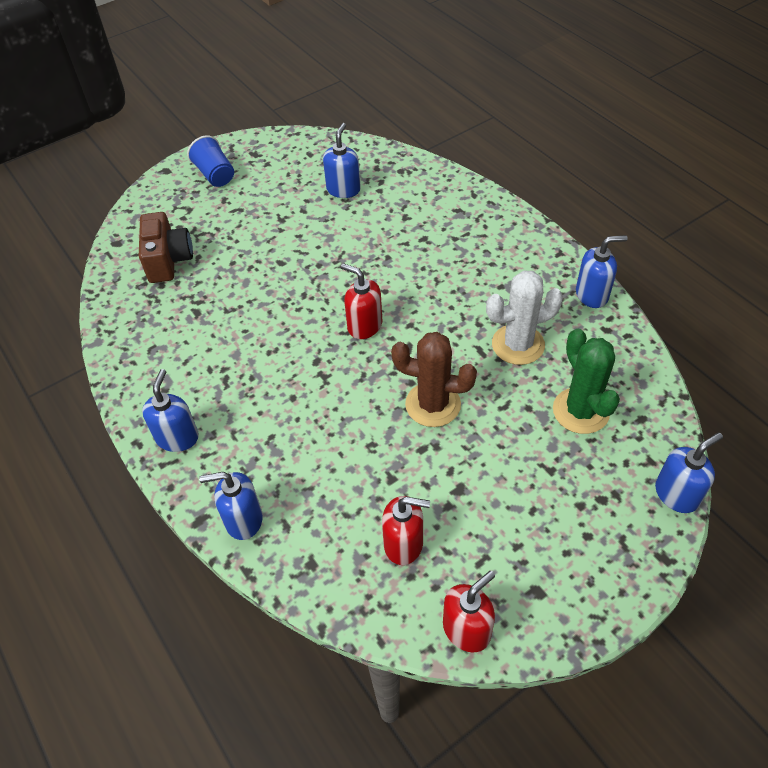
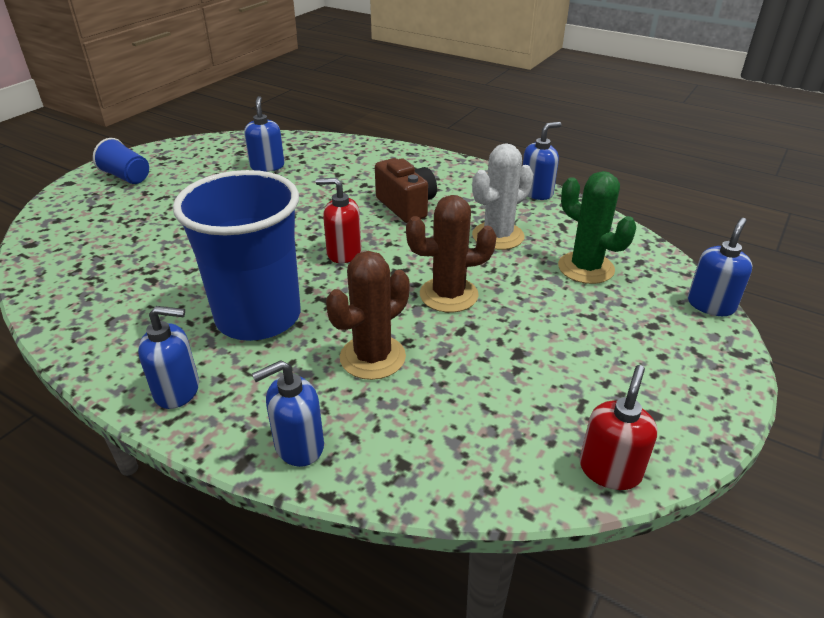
camera: 25 degrees left, 15 degrees down
(168, 260) = (100, 246): brown camera -> brown camera (406, 206)
(177, 437) = (177, 391): blue soap dispenser -> blue soap dispenser turned 105 degrees clockwise
(263, 380) = (258, 317): none -> blue cup
(335, 453) = (372, 357): none -> brown cactus
(404, 544) = (494, 414): red soap dispenser -> none

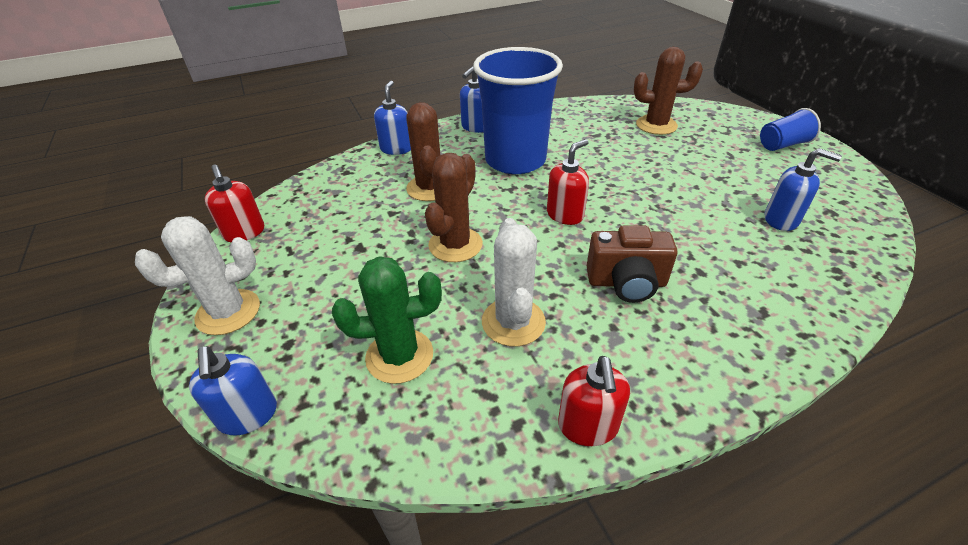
camera: 125 degrees right, 5 degrees up
(106, 246) = (656, 125): none -> brown cactus
(536, 192) = (588, 426): blue soap dispenser -> red soap dispenser
(686, 384) = (228, 312): none -> white cactus

